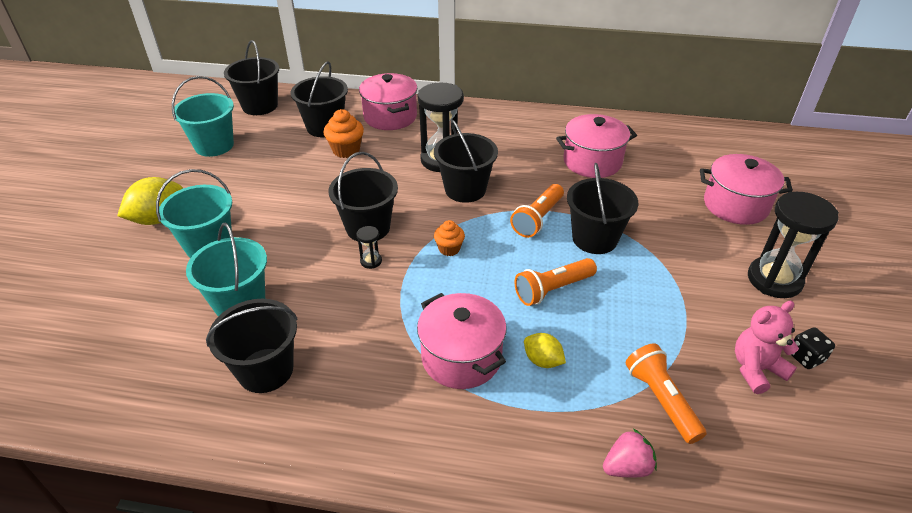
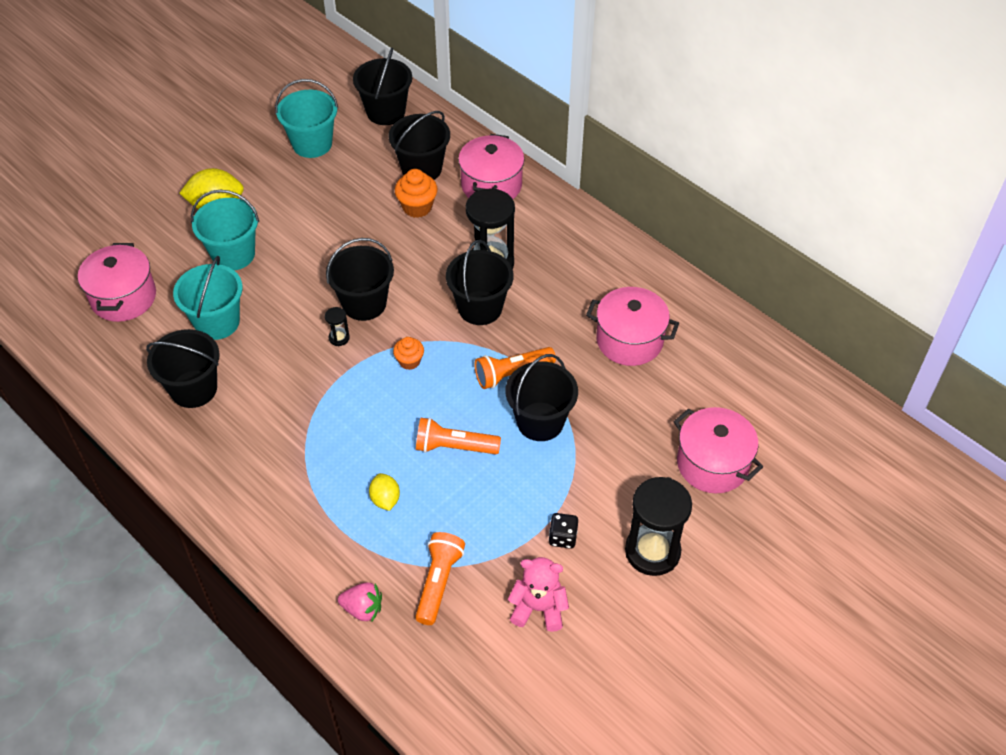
camera: 35 degrees right, 10 degrees up
(461, 357) = (330, 461): pink pot -> pink pot (123, 297)
(805, 357) = (591, 625): black dice -> black dice (563, 537)

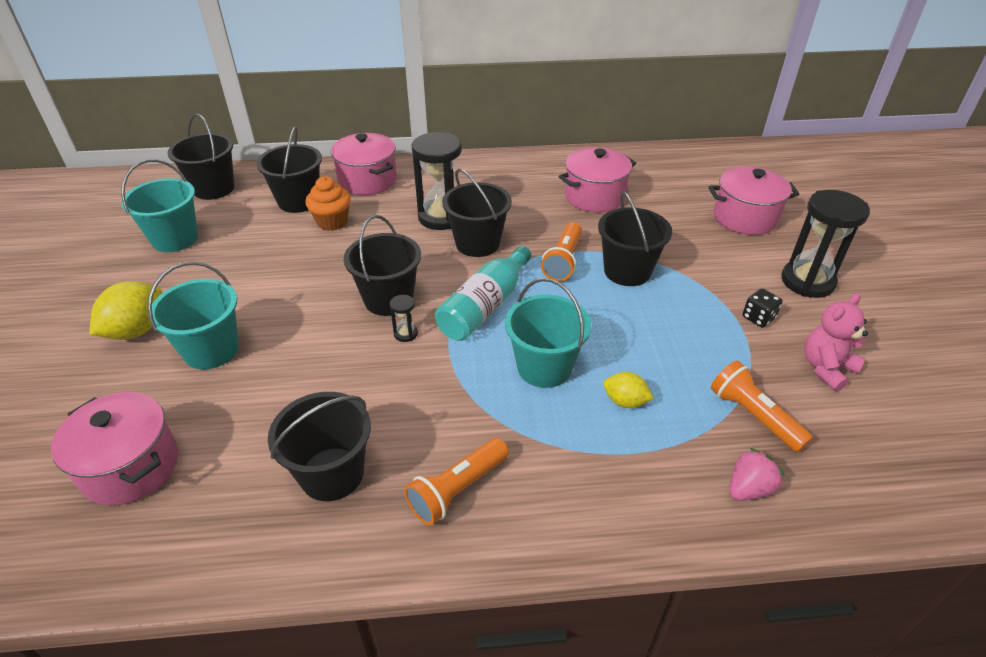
camera: 50 degrees left, 10 degrees down
(217, 322) = (273, 407): turquoise bucket -> turquoise bucket (544, 367)
(409, 361) = (485, 306): orange cupcake -> turquoise bottle
(454, 447) = (606, 329): orange flashlight -> orange flashlight (457, 490)

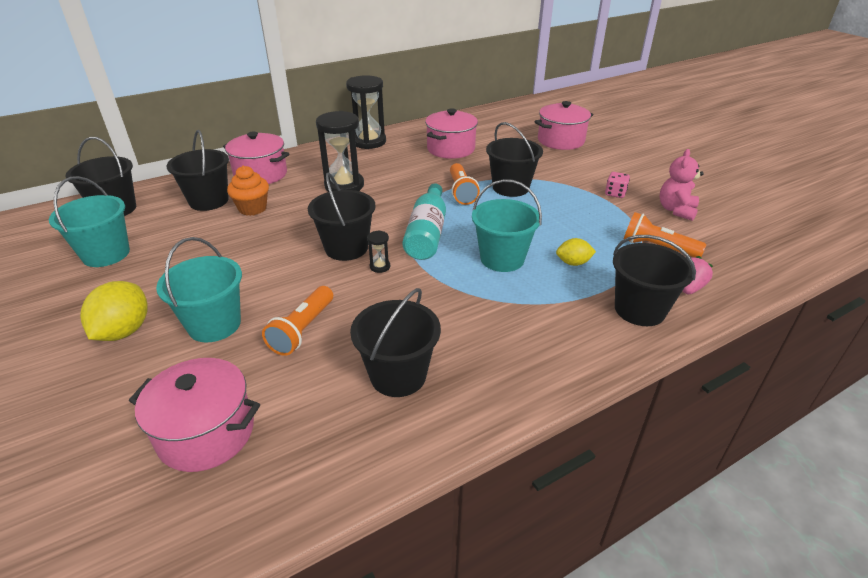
camera: 25 degrees left, 5 degrees down
(457, 490) = (504, 352): orange flashlight -> orange flashlight (303, 330)
(477, 243) = (388, 195): black bucket -> black bucket (639, 309)
(758, 318) = (615, 193): black dice -> pink dice
(807, 281) = (627, 167): black hourglass -> black hourglass (369, 142)

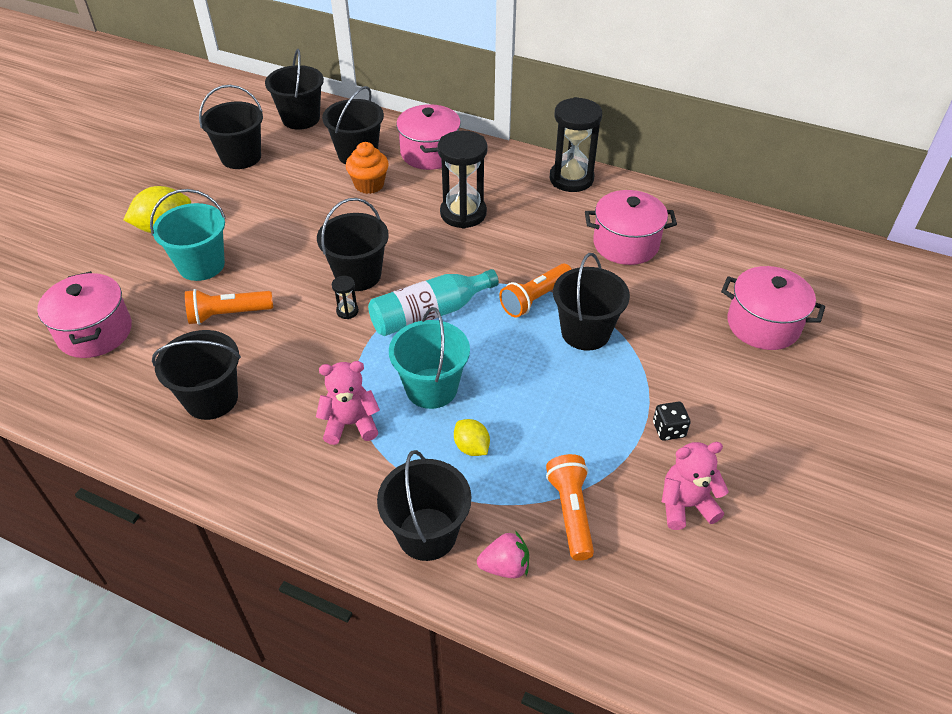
camera: 55 degrees right, 10 degrees up
(106, 254) = (241, 157): turquoise bucket -> black bucket
(503, 307) = (350, 424): none -> pink teddy bear
(615, 193) = (668, 430): pink dice -> black dice

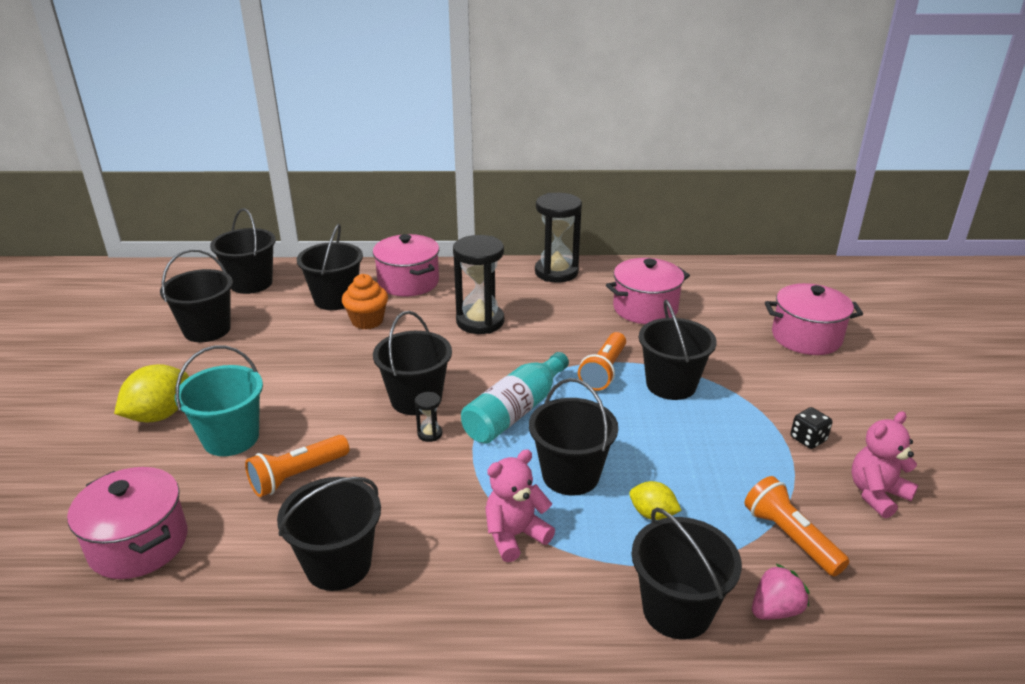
camera: 25 degrees left, 15 degrees down
(431, 388) = (570, 475): turquoise bucket -> black bucket

